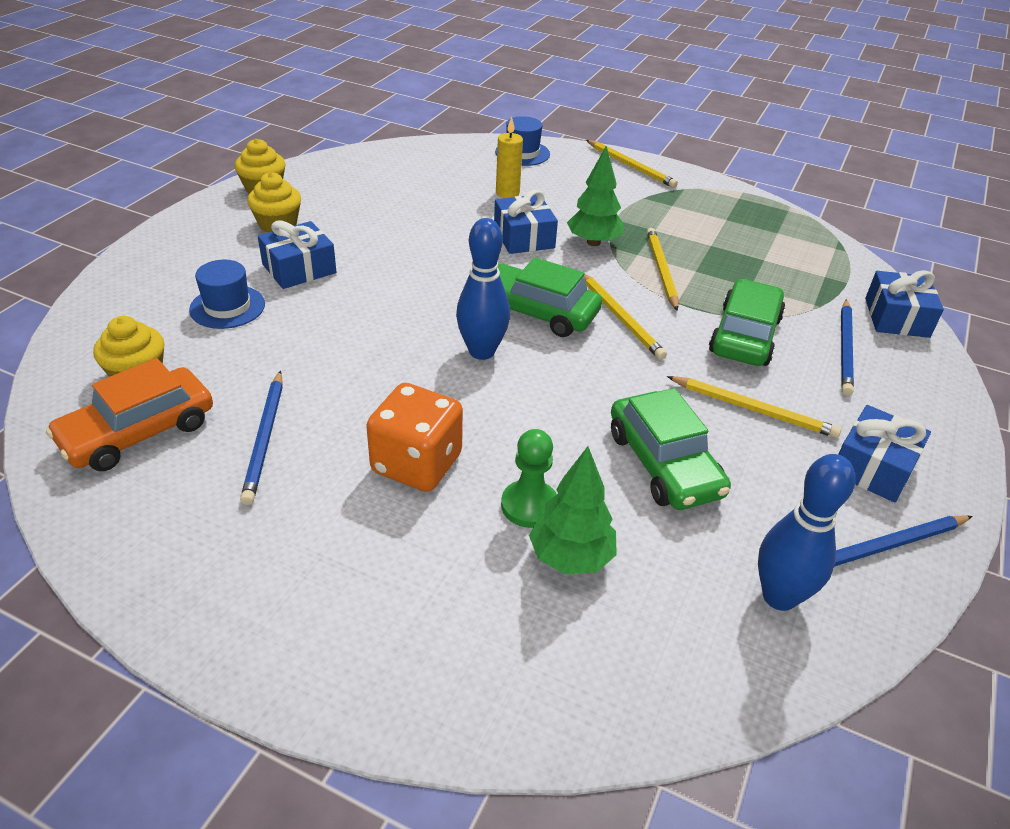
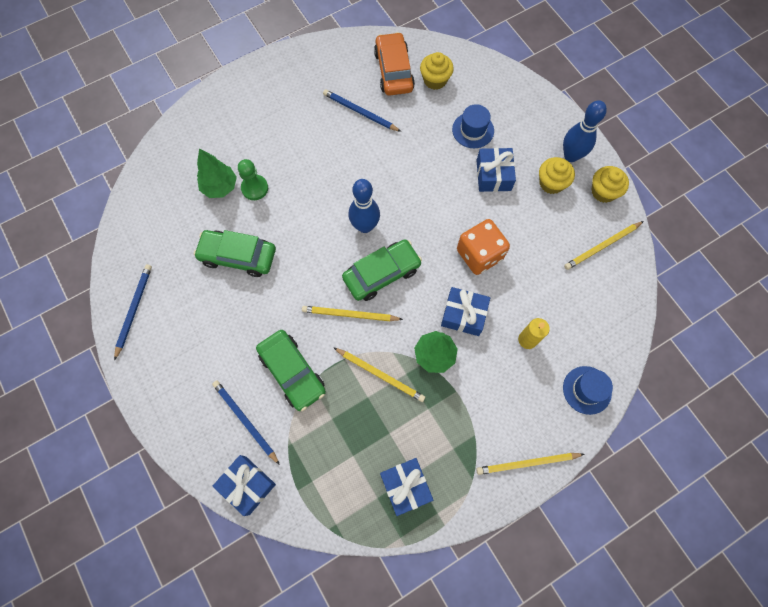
camera: 125 degrees right, 30 degrees up
(416, 463) = (307, 160): orange dice -> orange dice (479, 255)
(753, 409) = (240, 325): yellow pencil -> yellow pencil (602, 246)
(779, 596) = (148, 247): blue bowling pin -> blue bowling pin (571, 156)
(873, 467) = (169, 348): blue gift -> blue gift (405, 486)

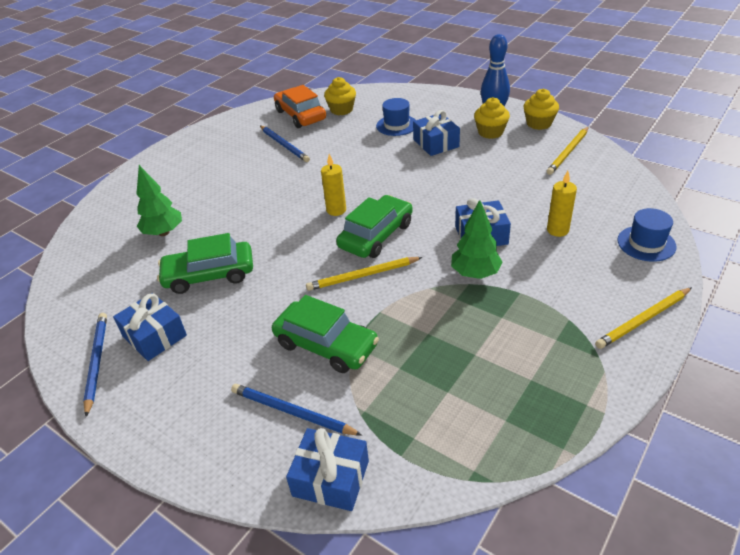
camera: 20 degrees left, 30 degrees down
(255, 188) = (203, 221): green pawn -> none
(360, 112) = (284, 145): blue pencil -> blue pencil turned 135 degrees counterclockwise
(365, 226) = (336, 210): blue bowling pin -> yellow candle
(380, 375) = (429, 310): yellow pencil -> none
(405, 486) = (530, 395): blue gift -> blue gift (154, 336)
(479, 255) = (463, 192): orange dice -> none

